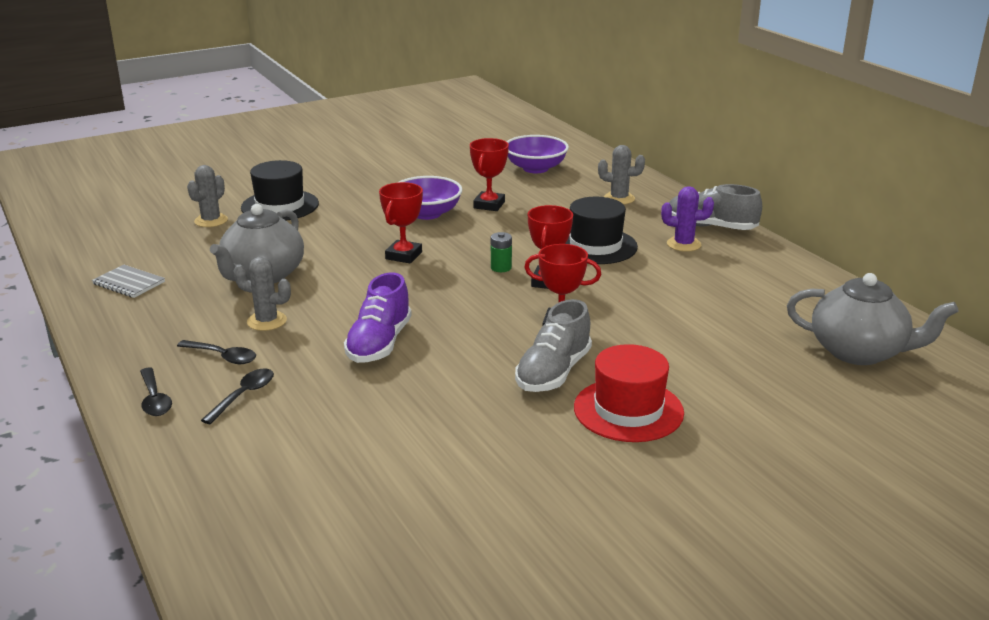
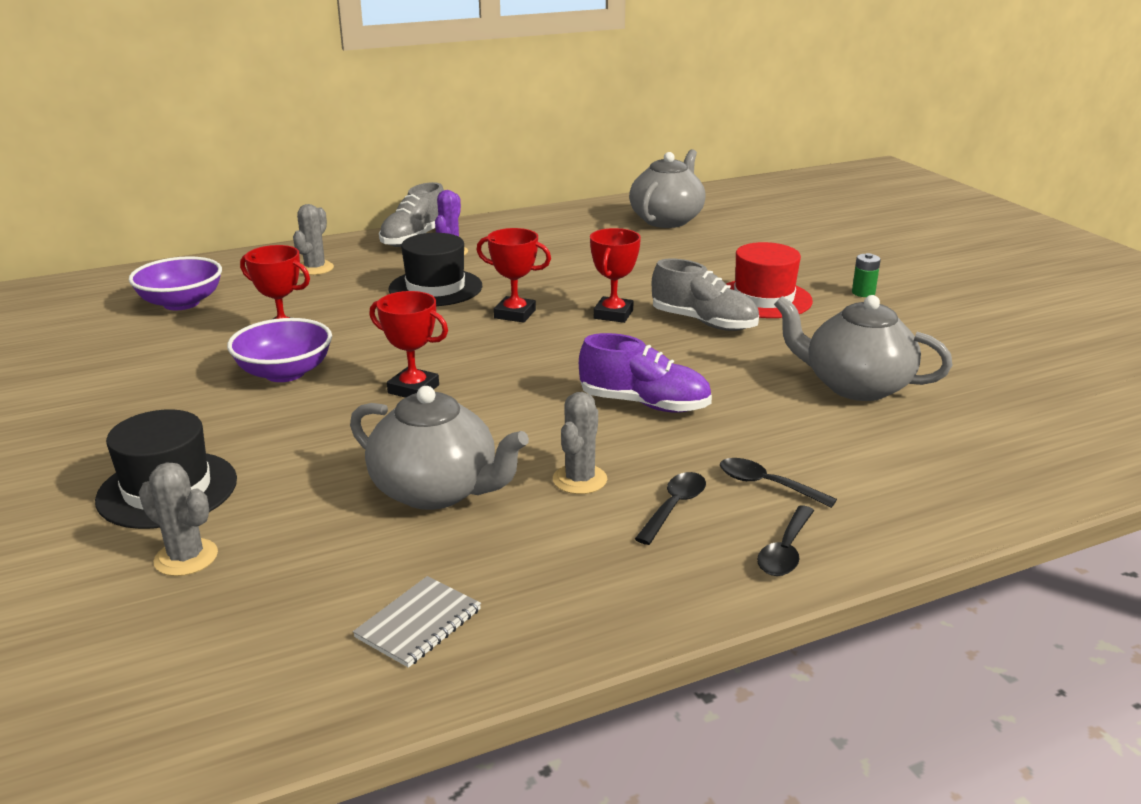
camera: 85 degrees left, 0 degrees up
(154, 399) = (785, 551): black spoon -> black spoon turned 135 degrees clockwise
(416, 454) = (855, 386): none -> grey teapot
(501, 268) = (471, 335): green battery -> green battery (863, 293)

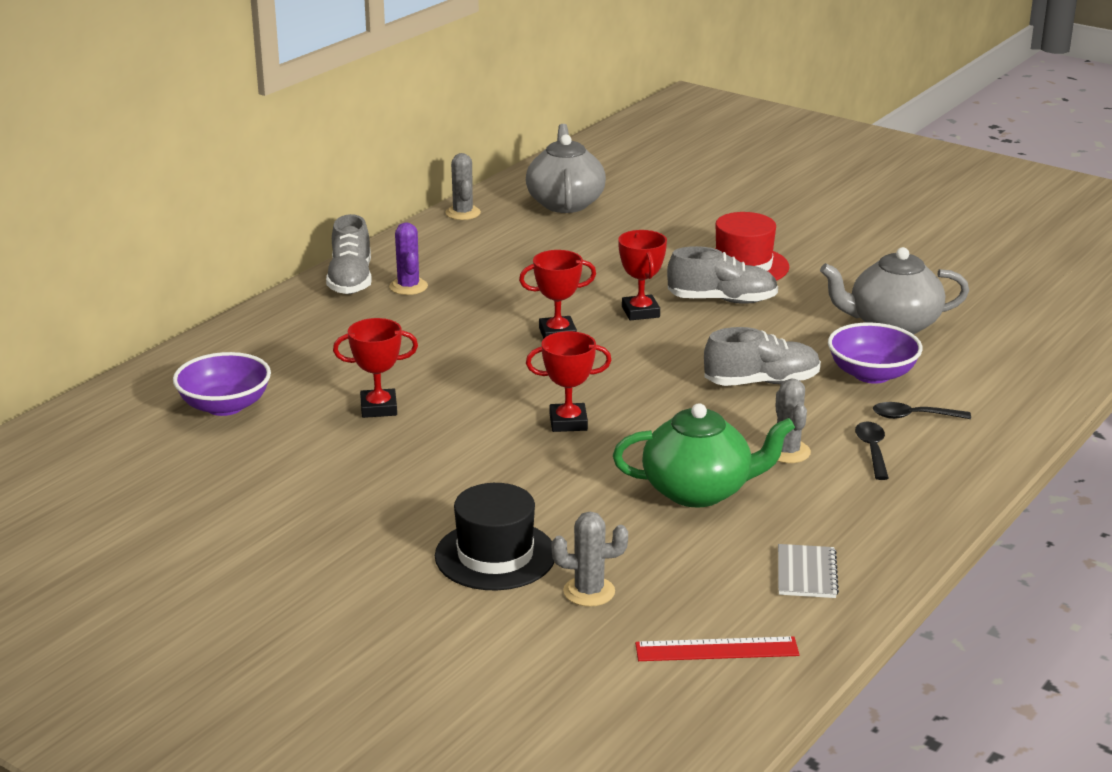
camera: 30 degrees left, 0 degrees up
(202, 677) = (716, 649): none -> red ruler
(285, 373) = (437, 440): purple bowl -> purple bowl (872, 374)
(315, 268) = (300, 337): grey cactus -> grey cactus (463, 213)
(435, 288) = (449, 327): black hat -> none
(436, 490) = (698, 491): grey teapot -> green teapot
(644, 404) = (761, 382): purple shoe -> grey shoe
(785, 551) = (971, 456): black spoon -> none
(863, 293) = (813, 240): green battery -> none

